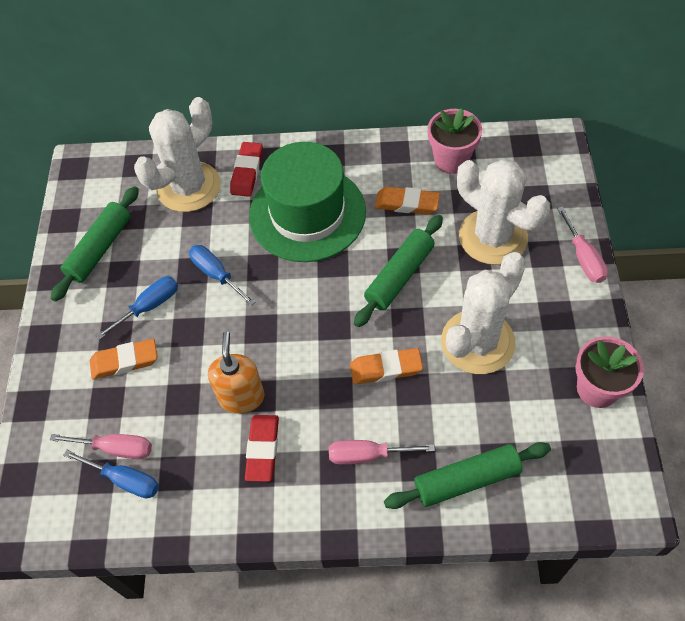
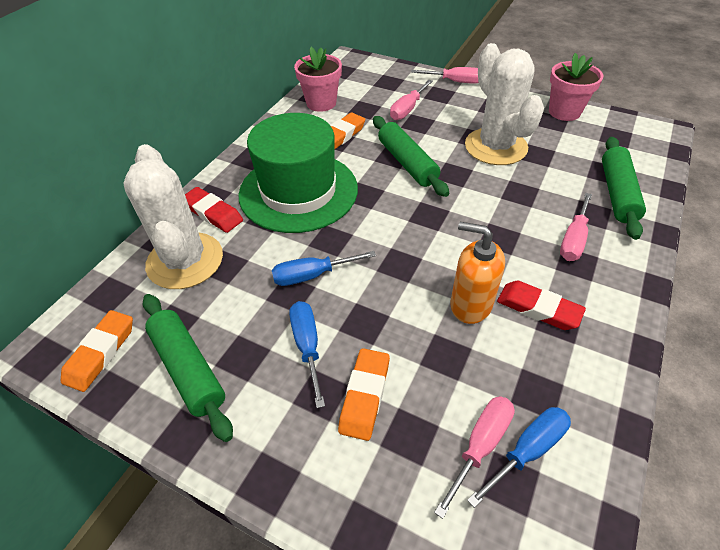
camera: 65 degrees left, 10 degrees down
(386, 368) = (492, 200): orange eraser -> orange eraser (100, 353)
(493, 237) = (407, 109): white cactus -> pink screwdriver

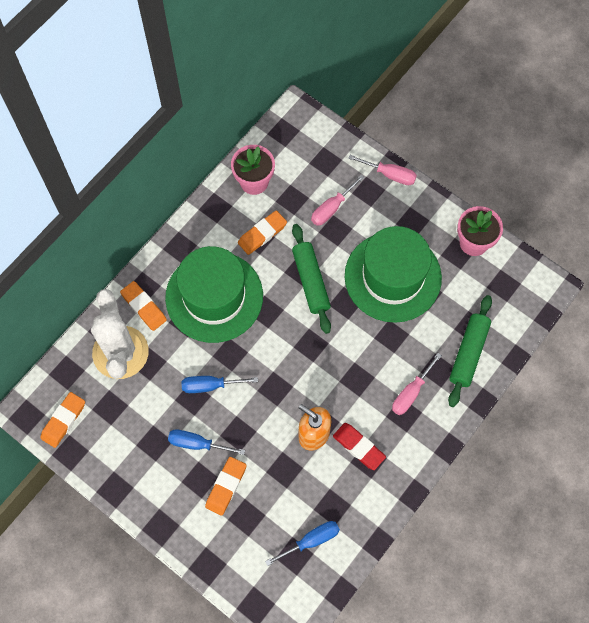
camera: 10 degrees right, 20 degrees up
(188, 369) = (119, 444): green rolling pin -> none
(212, 213) = (144, 307): red eraser -> orange eraser
(307, 346) = (197, 444): blue screwdriver -> blue screwdriver turned 75 degrees counterclockwise
(480, 446) = (285, 532): pink screwdriver -> none
(495, 147) = (393, 277): white cactus -> green hat

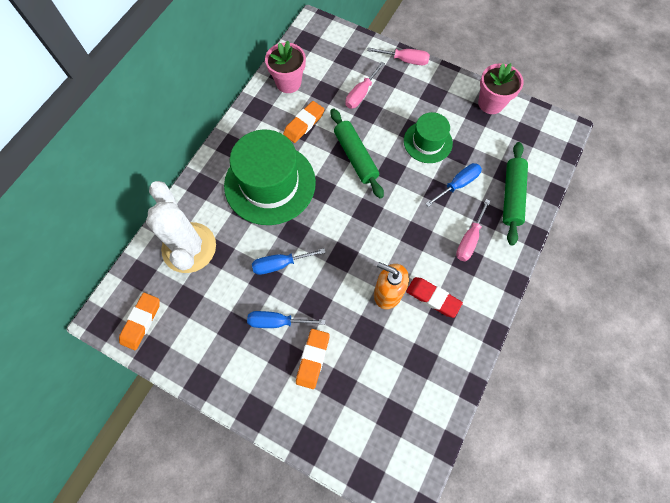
camera: 10 degrees left, 0 degrees up
(144, 307) = (205, 203): orange eraser -> none
(311, 540) = (408, 398): blue screwdriver -> blue screwdriver (458, 184)
(393, 277) = (428, 142): green hat -> green hat, size x0.56

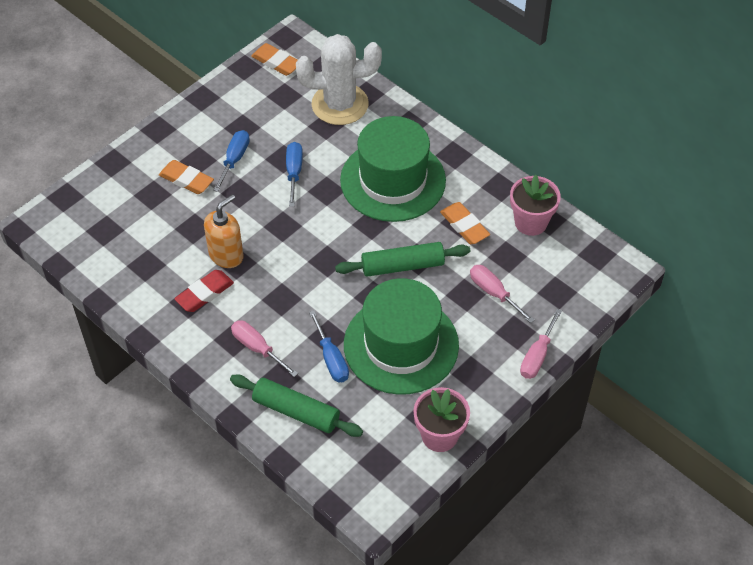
camera: 105 degrees right, 15 degrees down
(428, 142) = (401, 345): green hat -> green hat, size x1.80

